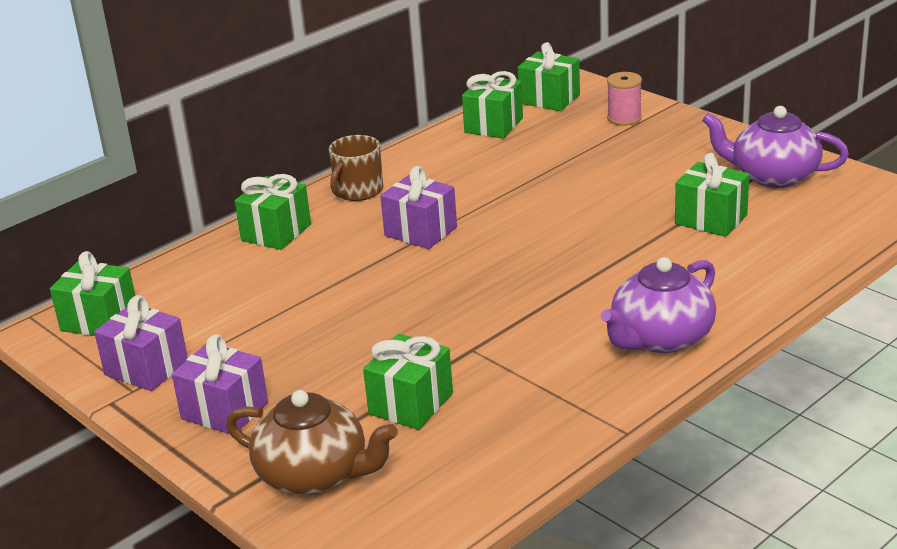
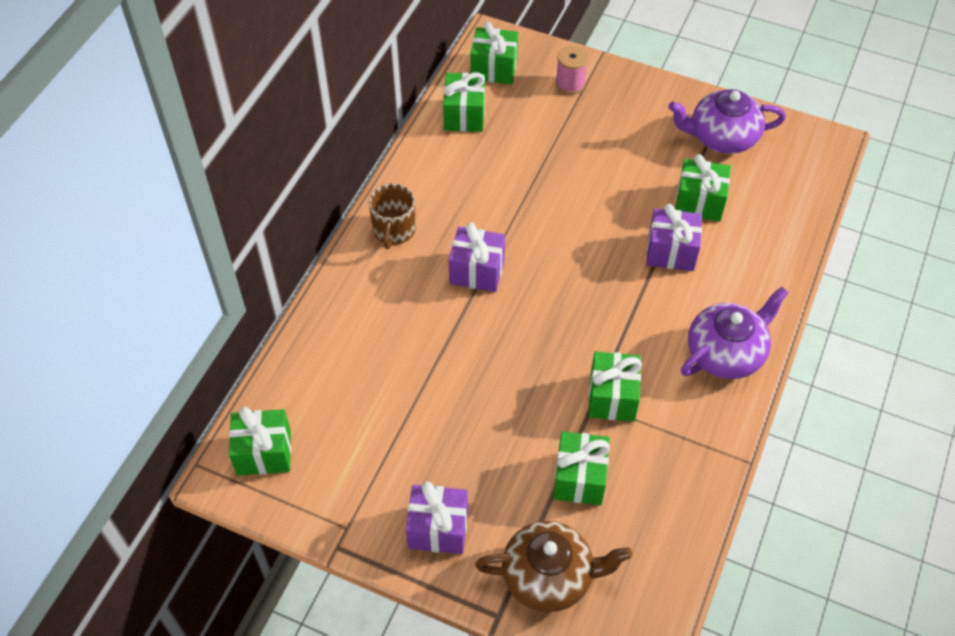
camera: 25 degrees left, 25 degrees up
(146, 368) = (342, 499): purple gift -> purple gift (671, 251)
(276, 232) = (353, 301): green gift -> green gift (612, 397)
(660, 338) = (726, 353): purple teapot -> purple teapot turned 150 degrees counterclockwise

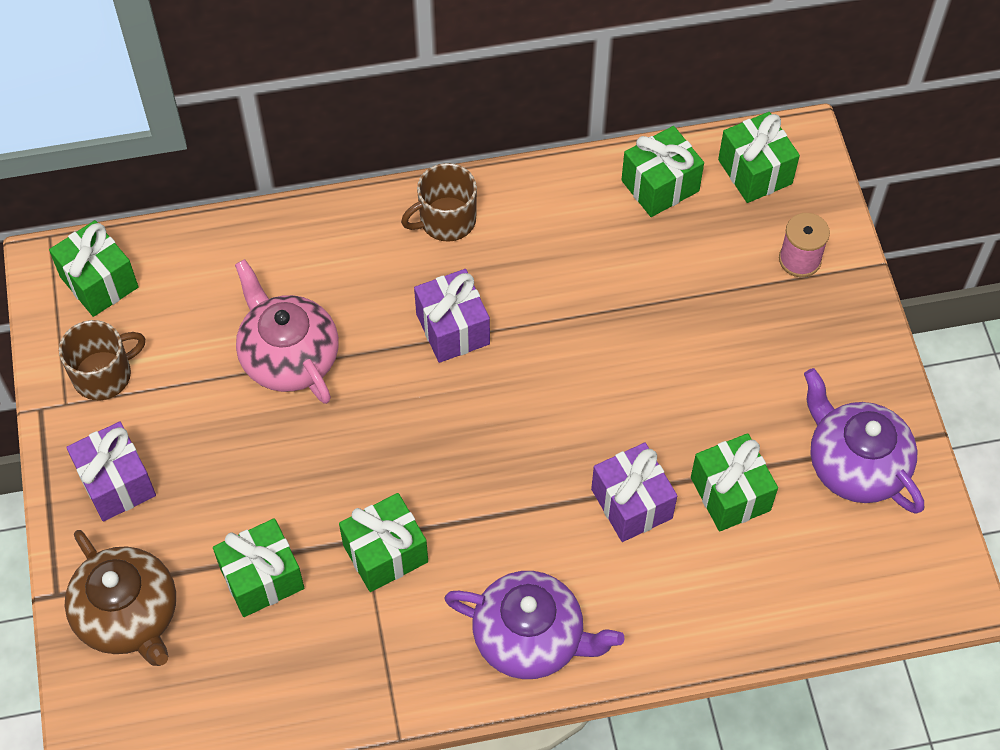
camera: 55 degrees right, 5 degrees up
(343, 490) = (104, 375): none -> brown mug
(422, 371) = (289, 356): none -> pink teapot

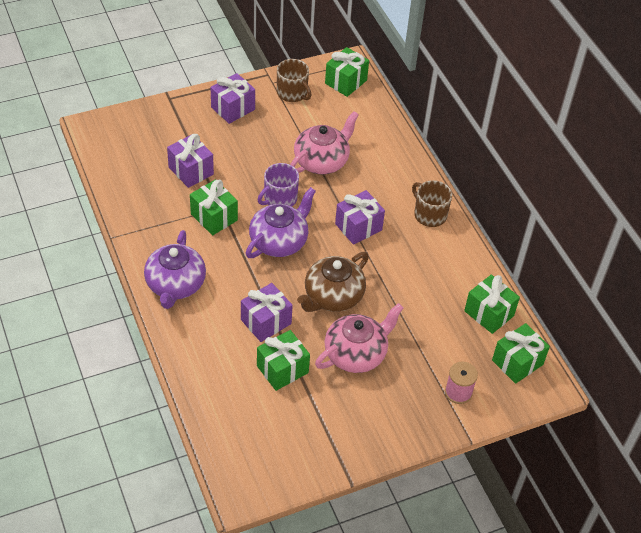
camera: 75 degrees right, 10 degrees down
(129, 615) = (162, 125): brown teapot -> brown teapot (332, 296)
(262, 578) = (191, 171): green gift -> purple gift
(363, 439) = (279, 198): none -> purple mug
(713, 382) = (356, 353): none -> pink teapot
(855, 464) = (317, 433): purple teapot -> purple teapot (279, 241)

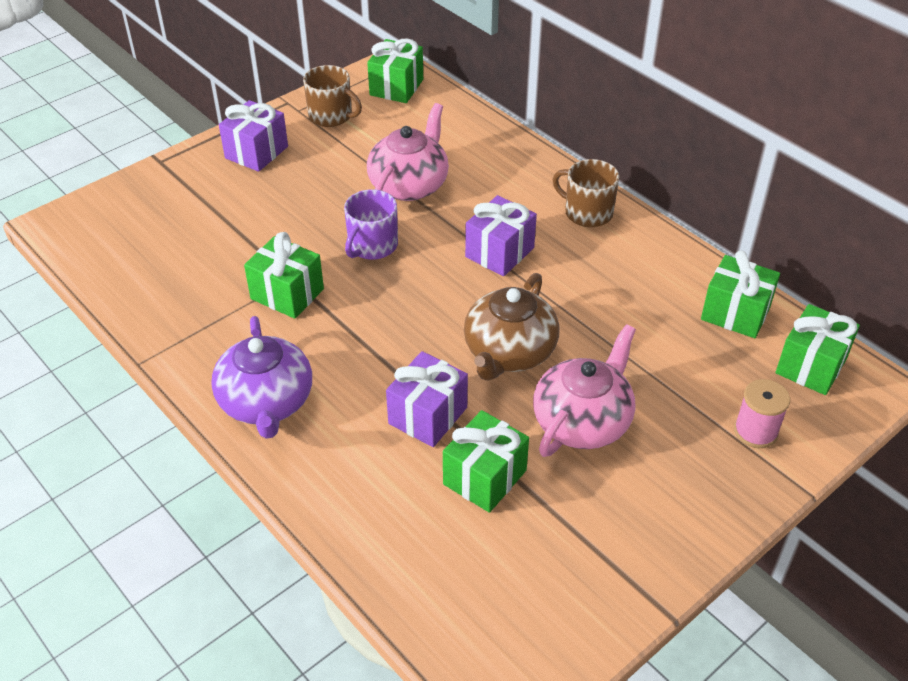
camera: 15 degrees left, 5 degrees down
(191, 171) = (228, 243): purple gift -> none
(279, 241) = (397, 300): purple teapot -> none

